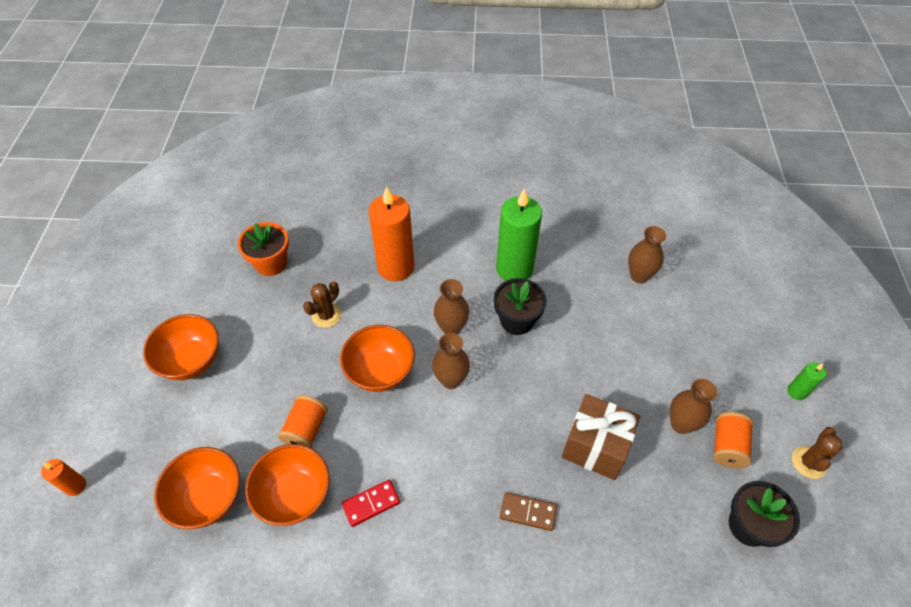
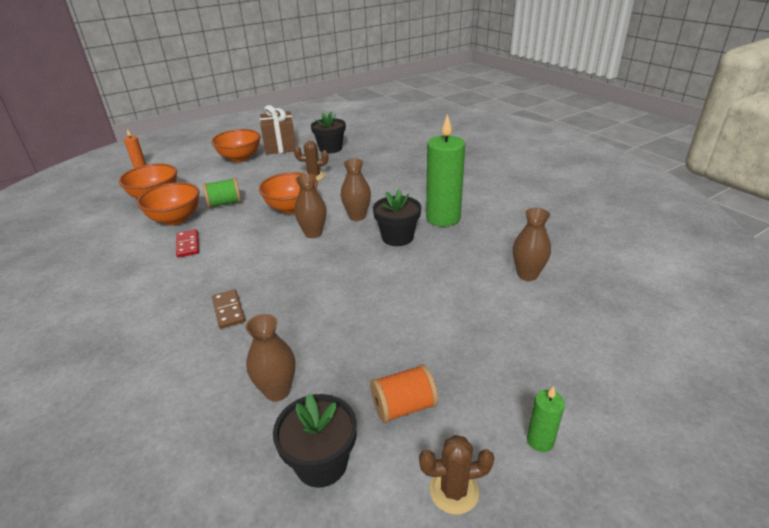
camera: 55 degrees right, 20 degrees down
(271, 263) = (330, 148): orange flower pot -> black flower pot
(306, 429) = (225, 204): orange spool -> green spool
(371, 503) = (188, 245): red domino -> red domino turned 45 degrees clockwise
(396, 267) = (380, 180): orange candle -> none
(595, 447) = (320, 320): brown gift -> brown gift (280, 146)
(681, 424) = (396, 363): brown vase -> brown vase (277, 391)

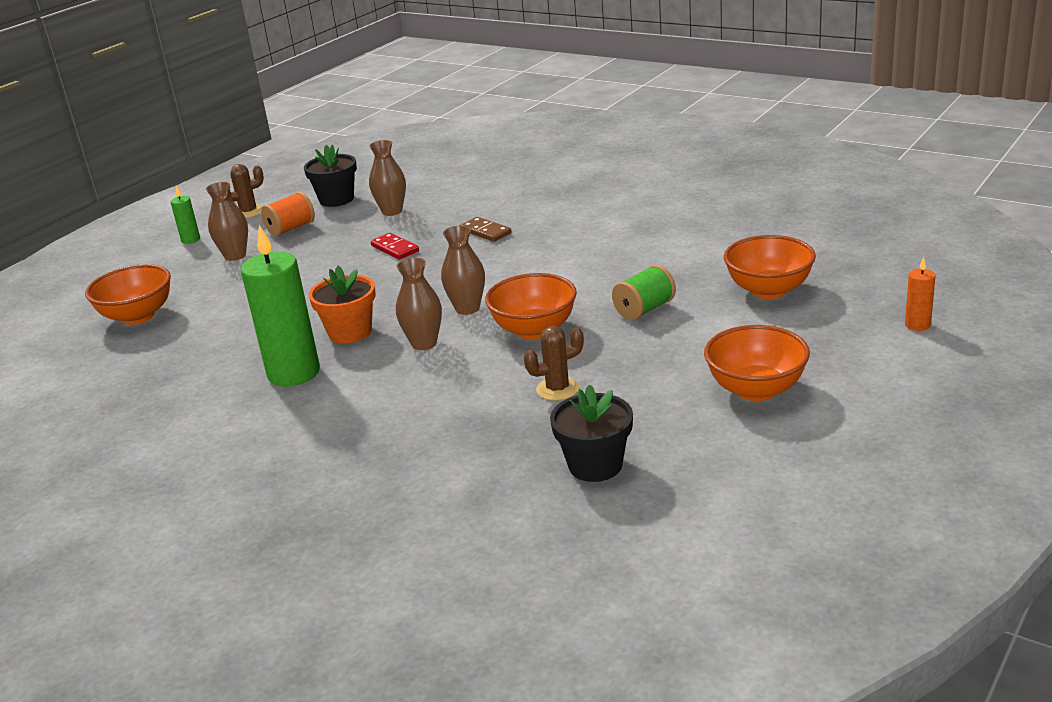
camera: 160 degrees right, 5 degrees down
(175, 219) = (681, 276): orange bowl -> orange bowl (138, 316)
(188, 245) = (612, 259): red domino -> red domino (395, 248)
(280, 146) = (715, 440): brown gift -> none
(397, 237) = (350, 332): black flower pot -> orange flower pot
(527, 274) = (179, 333): brown vase -> brown vase (235, 256)

